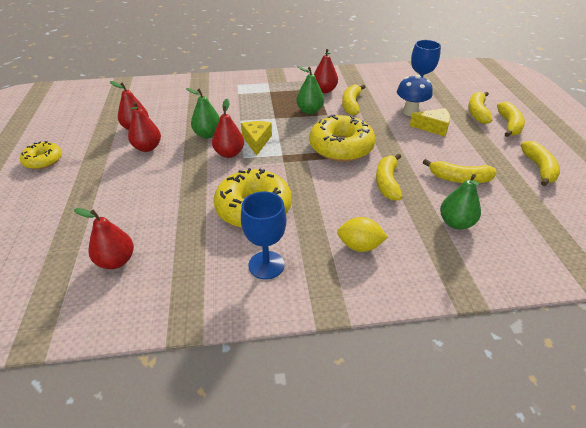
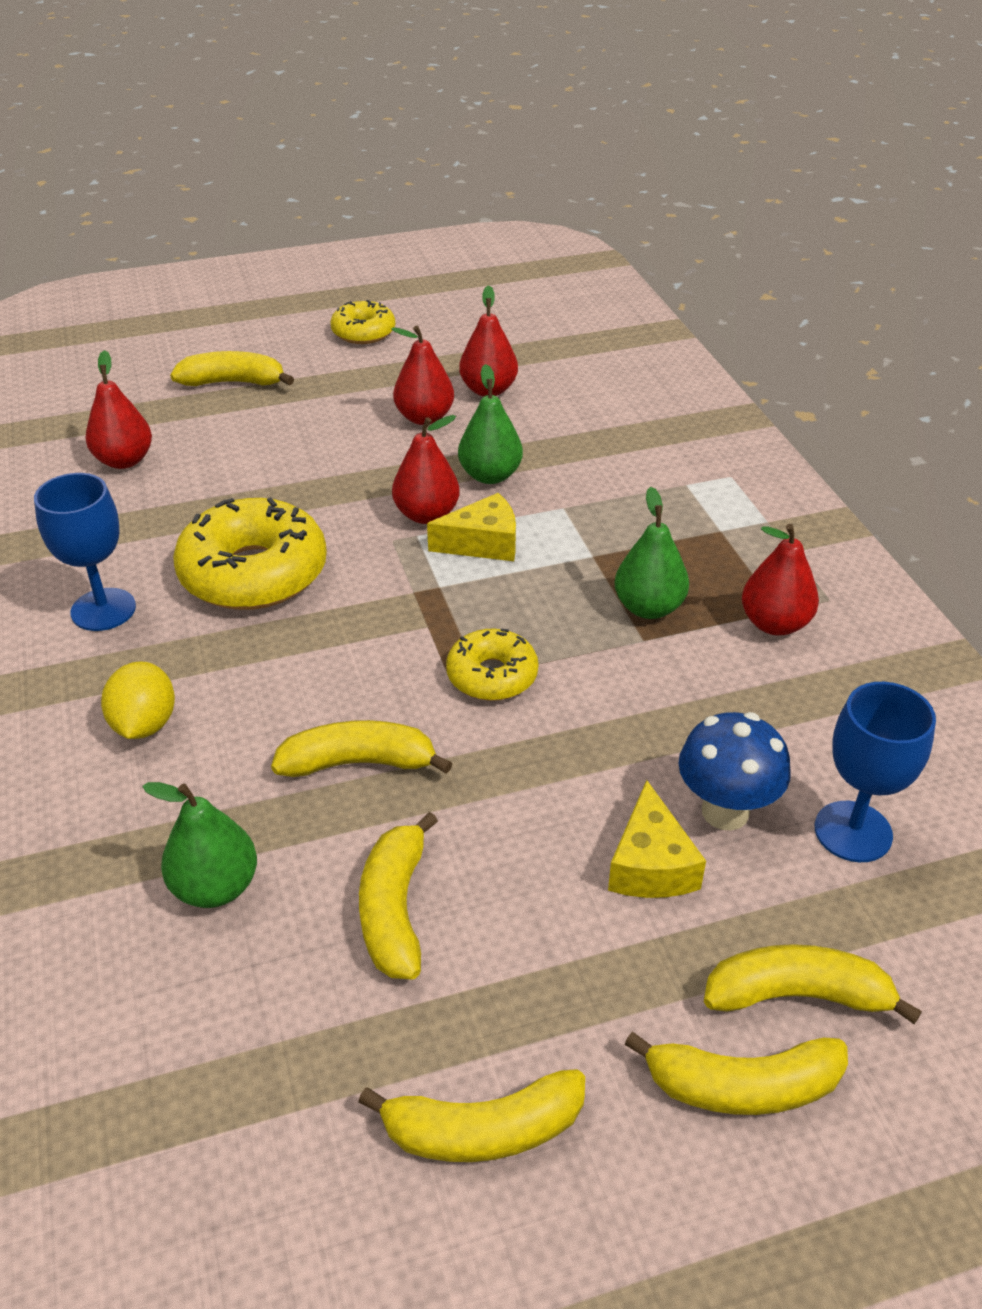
camera: 80 degrees right, 0 degrees up
(341, 147) = (492, 676): yellow donut -> yellow donut, size x0.56
(351, 105) = (715, 682): yellow banana -> yellow banana (233, 382)

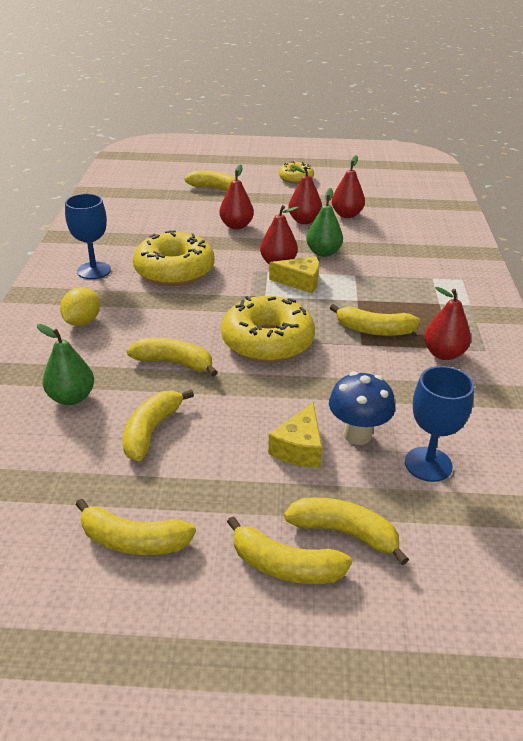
camera: 20 degrees right, 5 degrees down
(124, 461) = (143, 212): red pear -> red pear (236, 226)
(492, 676) = (267, 341): yellow donut -> yellow donut, size x1.78
(649, 608) = (374, 330): green pear -> yellow banana

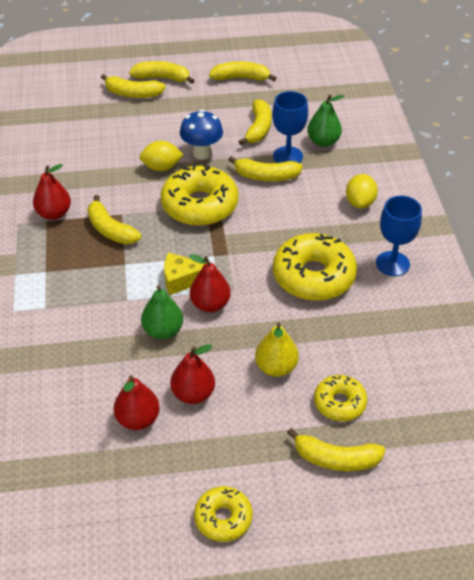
camera: 170 degrees right, 10 degrees up
(199, 207) = (339, 403): none -> yellow donut
(236, 226) = (276, 367): red pear -> yellow pear
(299, 448) = (162, 131): yellow cheese -> none
(307, 391) = (161, 167): none -> yellow lemon
(357, 435) = (125, 143): blue mushroom -> blue mushroom (202, 153)
(374, 330) = (110, 229): yellow banana -> yellow banana turned 135 degrees counterclockwise
(428, 464) = (82, 132): blue goblet -> blue goblet (287, 156)

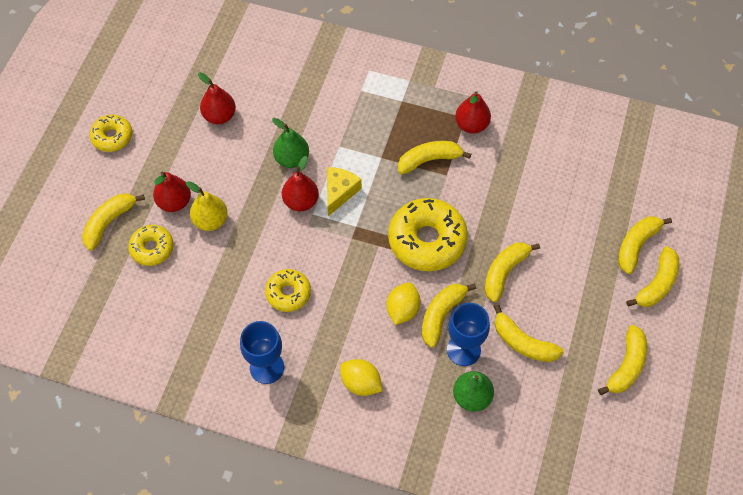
camera: 115 degrees right, 15 degrees up
(161, 167) = (498, 229): yellow lemon -> yellow lemon (402, 310)
(193, 394) = (220, 157): red pear -> red pear (174, 202)
(202, 153) = (504, 272): blue mushroom -> yellow banana
(313, 276) = (288, 293): yellow donut -> yellow donut, size x0.56

